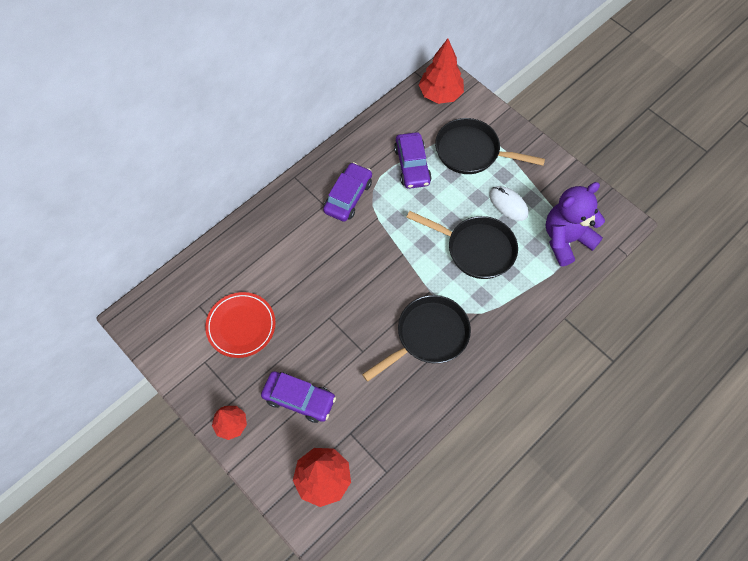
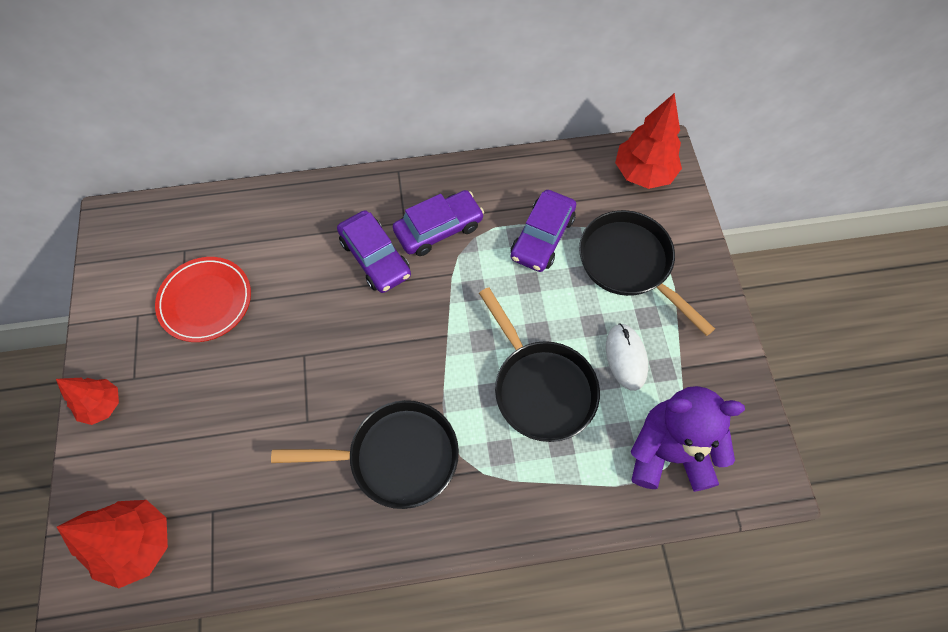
camera: 35 degrees right, 0 degrees up
(299, 399) = (193, 428): purple car -> purple car (375, 258)

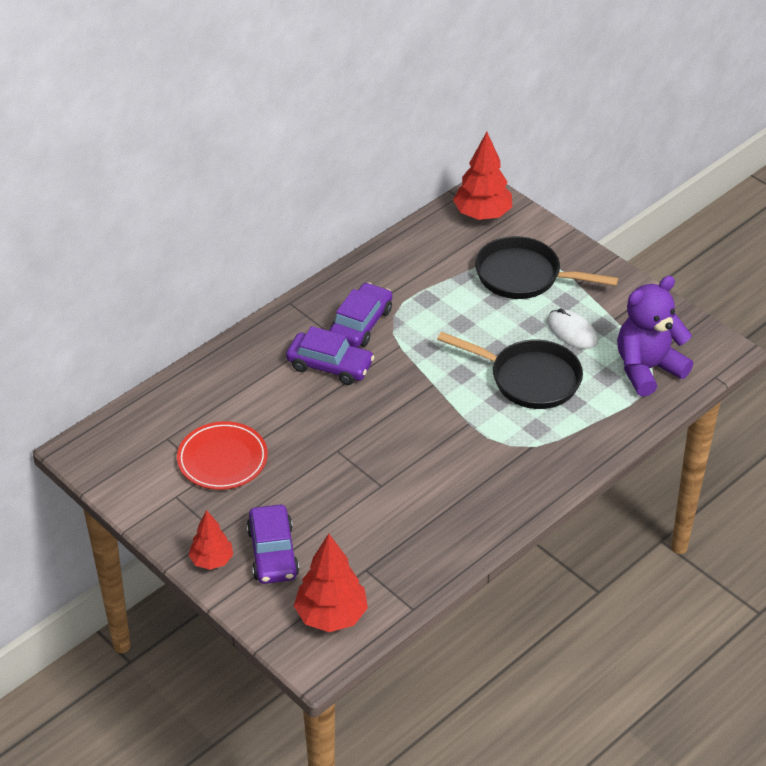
camera: 35 degrees left, 20 degrees down
(396, 457) = (467, 469): black pan -> none
(542, 237) = (445, 290): purple car -> purple car (272, 553)

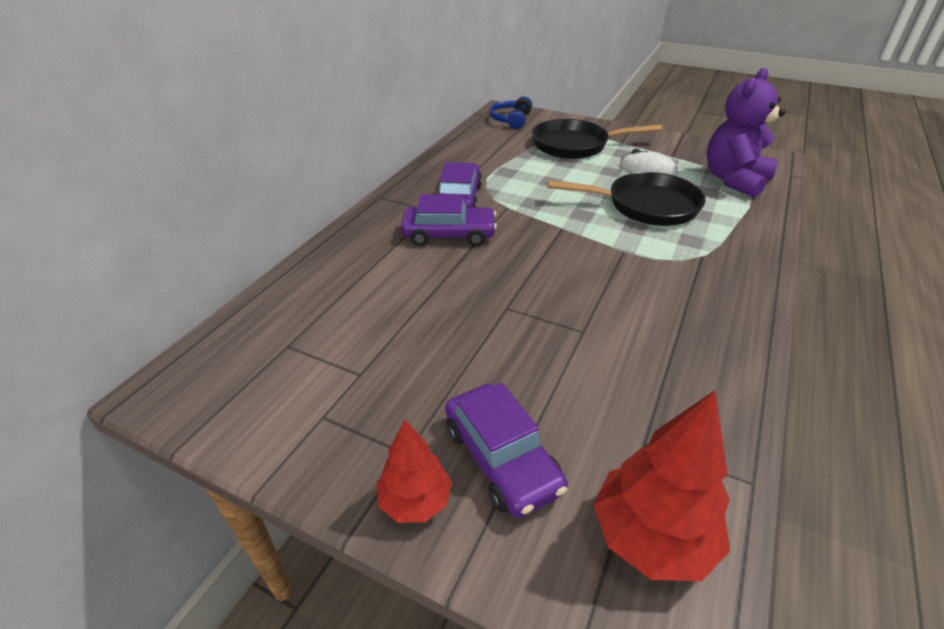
camera: 20 degrees left, 5 degrees down
(222, 459) = (371, 351): red plate -> none
(482, 214) = (511, 120): red tree -> blue headphones

